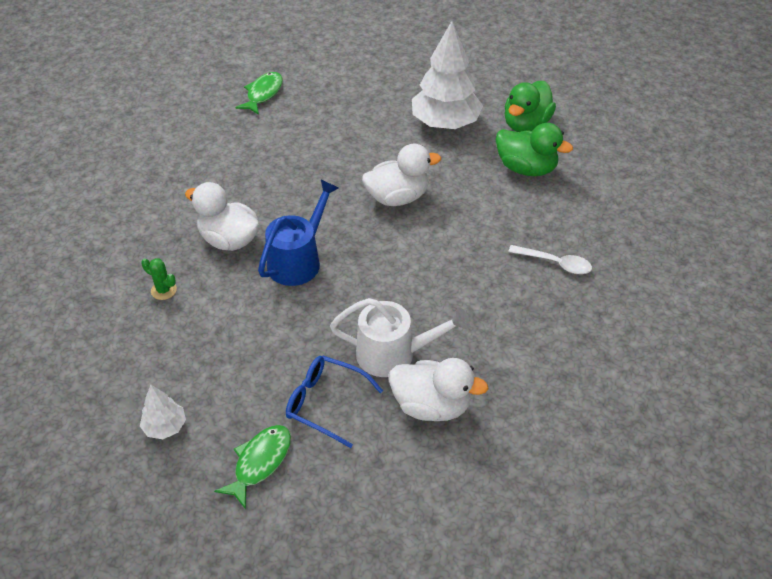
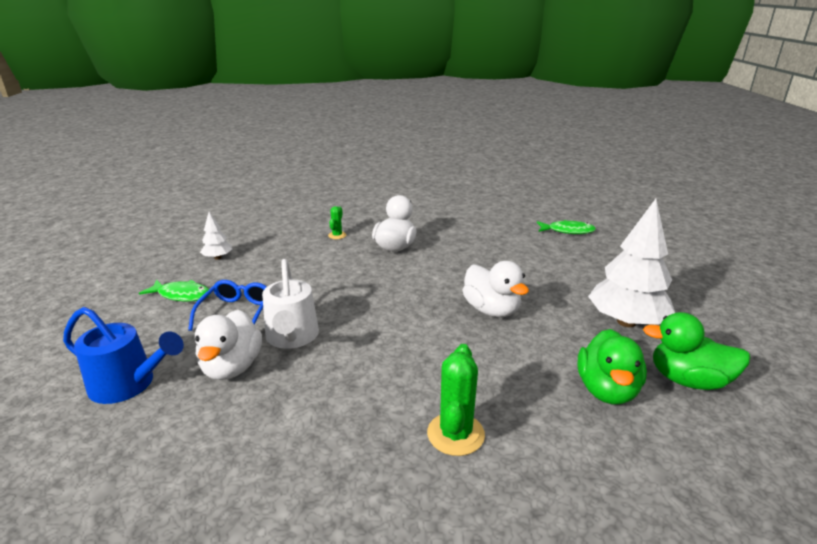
camera: 75 degrees right, 20 degrees down
(298, 260) = (387, 276): blue watering can -> blue watering can (129, 385)
(555, 263) = (455, 434): white spoon -> green cactus

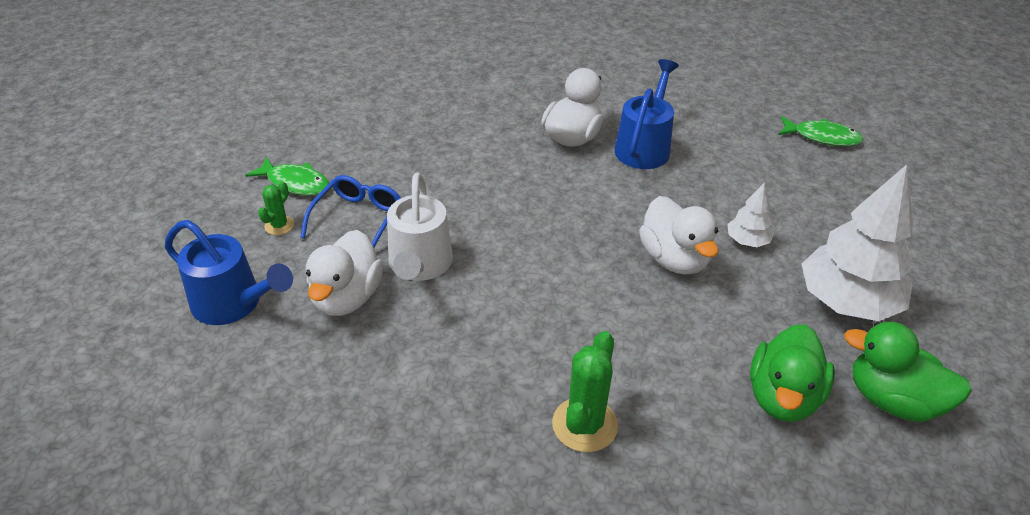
camera: 10 degrees right, 15 degrees up
(218, 257) = (341, 127): white tree -> white tree (747, 241)
(337, 235) = (498, 107): green cactus -> green cactus (279, 225)
(448, 247) = (644, 146): none -> blue watering can

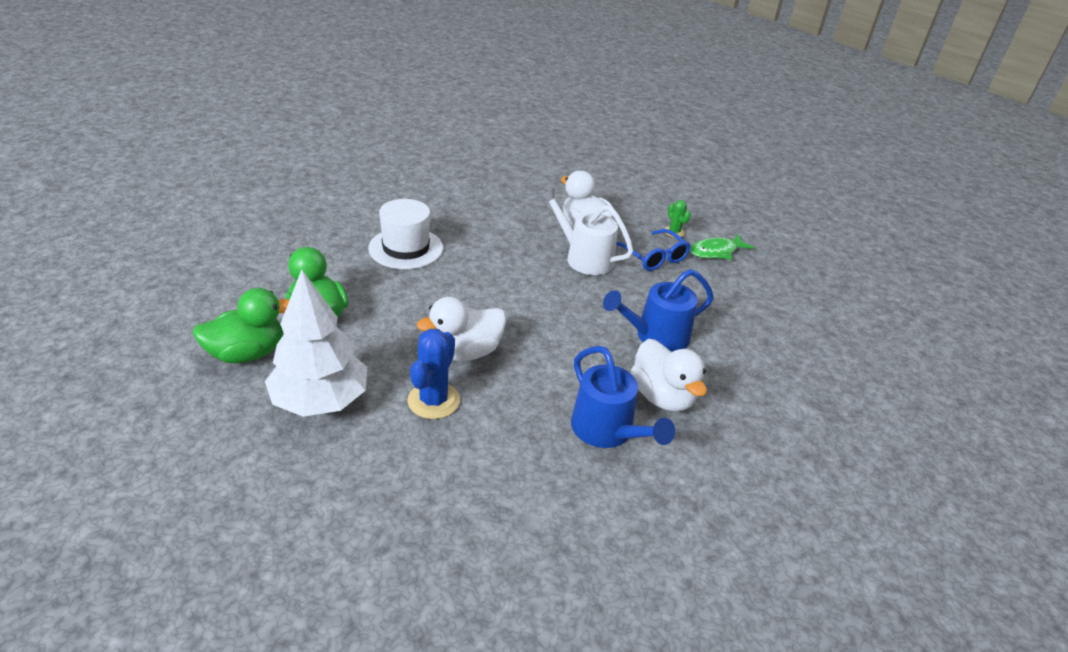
camera: 125 degrees right, 5 degrees down
(234, 304) = (618, 200): blue watering can -> blue watering can (655, 336)
(584, 425) = (406, 248): green cactus -> white hat
(674, 259) = (465, 352): white duck -> white duck turned 45 degrees counterclockwise
(747, 241) = (433, 401): white tree -> blue cactus
(822, 137) = (487, 588): green fish -> none

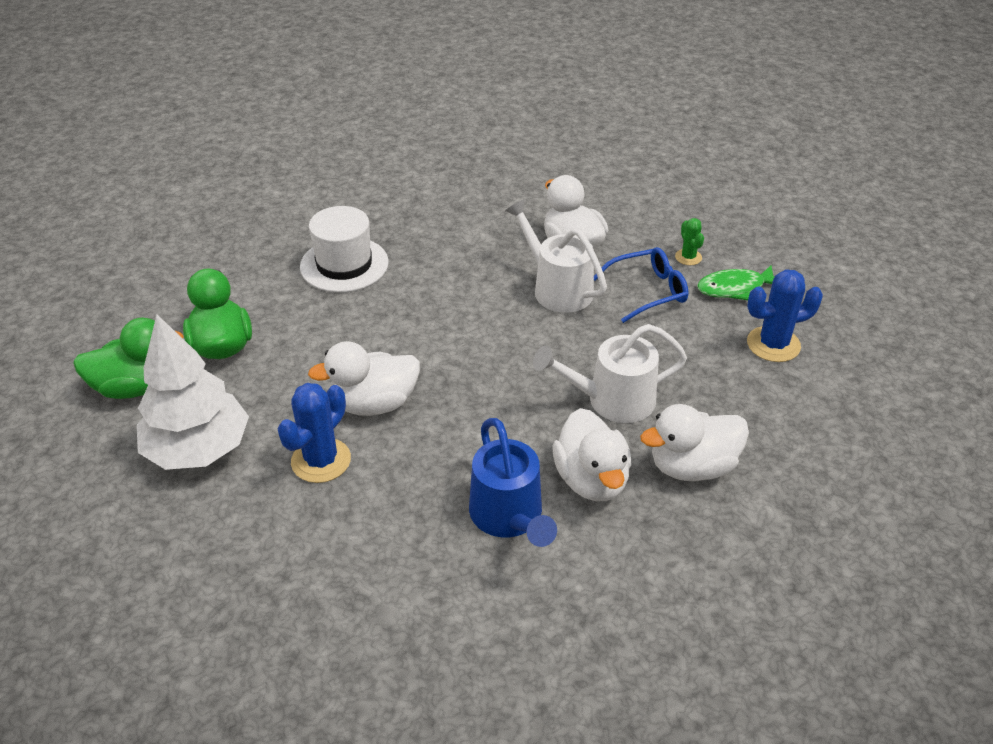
camera: 15 degrees right, 5 degrees up
(653, 257) = (647, 291): blue glasses -> blue glasses turned 90 degrees counterclockwise
(655, 336) = (611, 400): blue watering can -> white watering can
(734, 380) = (692, 466): none -> white duck
(759, 289) = (773, 344): none -> blue cactus

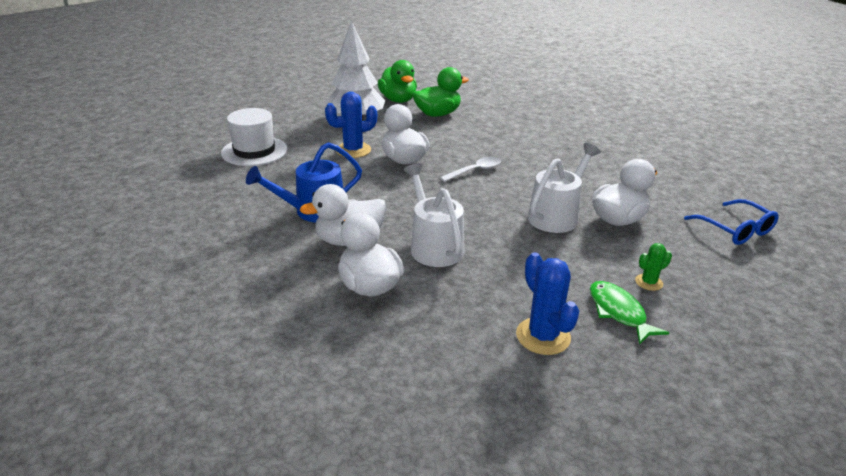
camera: 80 degrees right, 10 degrees down
(321, 460) = (353, 150): blue cactus -> blue cactus turned 45 degrees counterclockwise
(344, 264) = (532, 137): white hat -> white hat (254, 151)
(430, 336) = (474, 171): none -> white spoon
(647, 291) = (580, 259): blue glasses -> blue glasses (735, 229)

